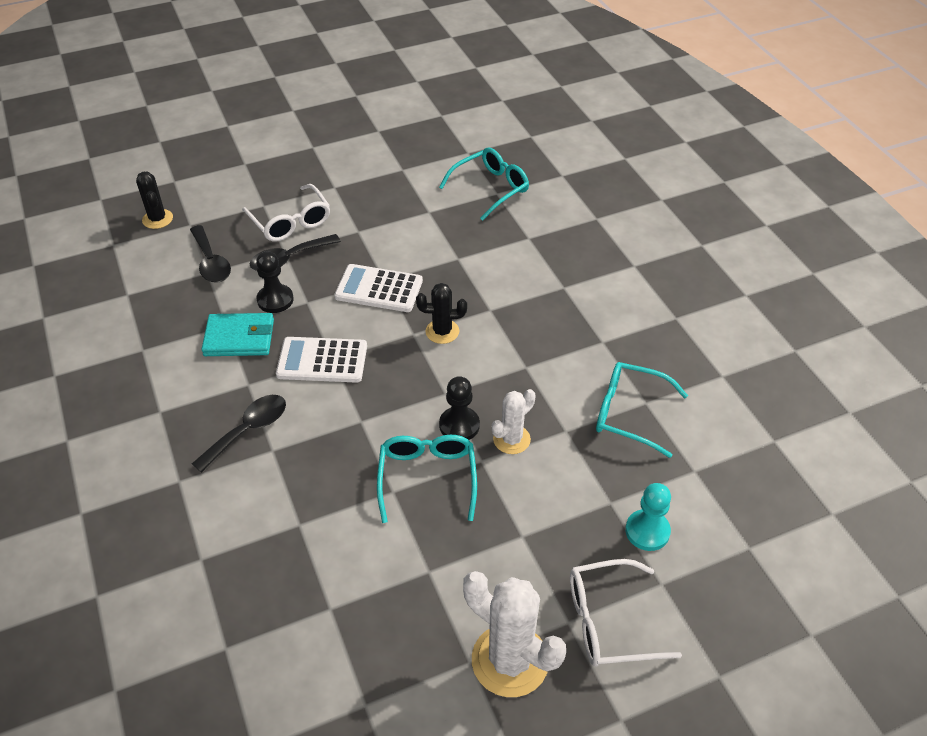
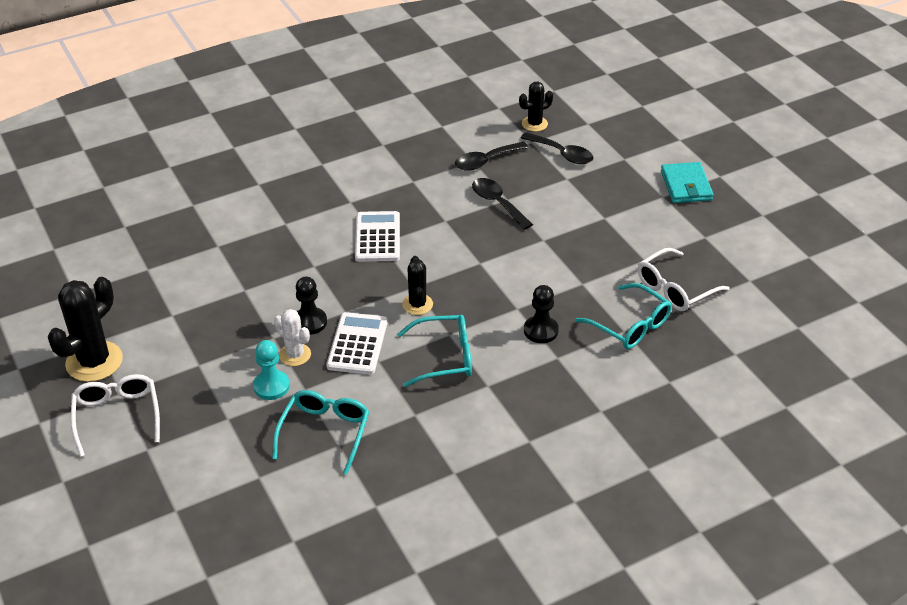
camera: 85 degrees right, 5 degrees down
(239, 338) = (399, 190): turquoise wallet -> turquoise wallet (686, 185)
(248, 430) = (304, 209): black spoon -> black spoon (562, 154)
(275, 300) = (445, 202): black pawn -> black pawn (541, 331)
(290, 222) = (547, 197): white glasses -> white glasses (675, 289)
(379, 289) = (467, 260): white calculator -> white calculator (357, 344)
(427, 478) = (256, 307): turquoise glasses -> turquoise glasses (444, 357)
(510, 660) = (94, 361): white cactus -> black cactus
(647, 531) = (197, 442): turquoise pawn -> turquoise pawn (271, 386)

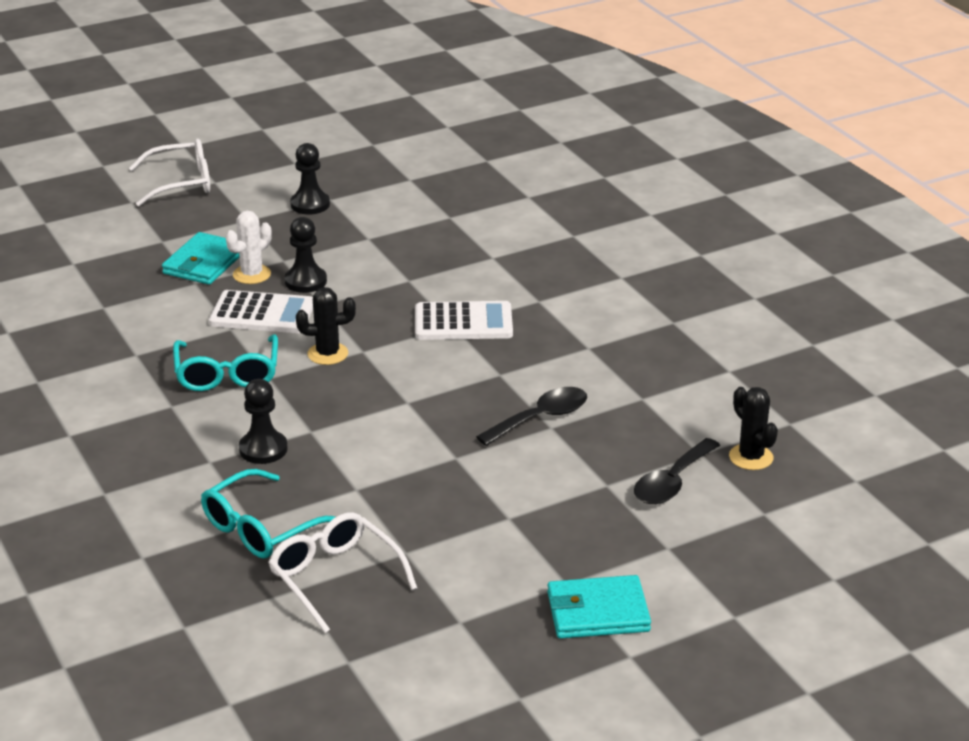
camera: 90 degrees right, 10 degrees down
(94, 361) = (263, 164): black cactus -> none
(179, 327) = (310, 204): none -> black pawn
(271, 386) = (204, 263): turquoise pawn -> turquoise wallet
(325, 432) = (124, 298): turquoise glasses -> none
(485, 161) = (643, 409): black spoon -> none

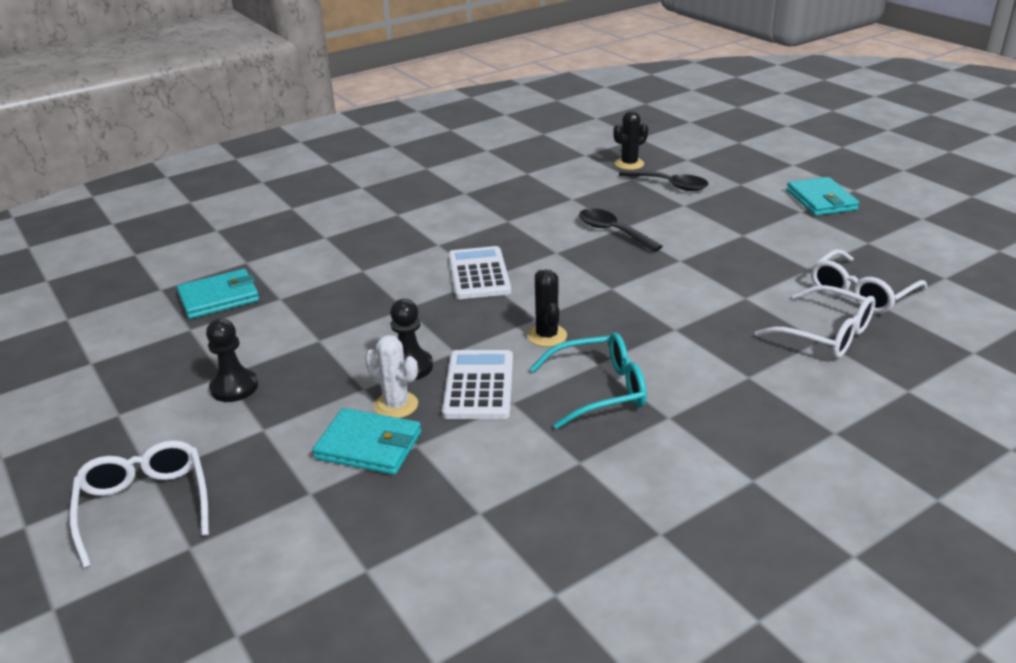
camera: 95 degrees left, 0 degrees up
(261, 528) = (826, 334): turquoise glasses -> white glasses
(263, 449) = (715, 349): black pawn -> none
(460, 188) = (219, 298): none -> turquoise wallet

